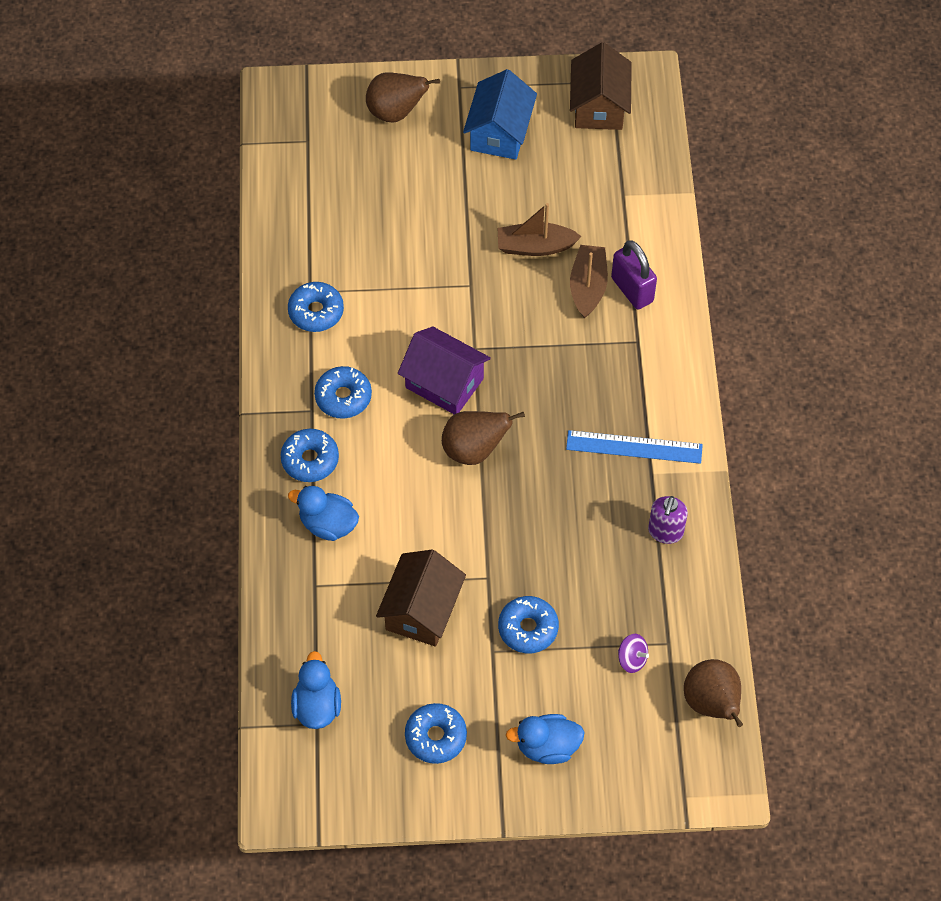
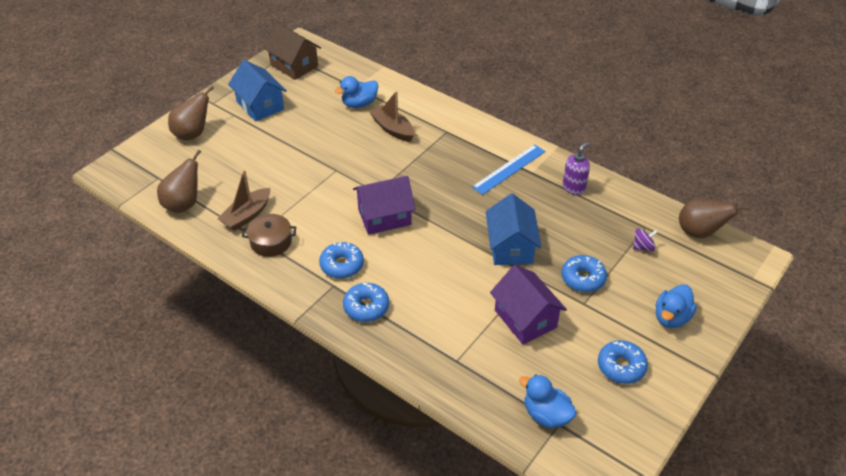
camera: 50 degrees left, 15 degrees down
(316, 312) = (271, 242): blue donut -> brown pot
(328, 524) = (420, 326): blue duck -> blue duck (359, 104)
(422, 610) = (525, 319): brown house -> purple house
(474, 450) = (441, 230): brown pear -> brown pear (184, 204)
(511, 531) = (511, 247): none -> blue house
(535, 246) = (344, 133): brown boat -> brown boat (247, 215)
(632, 290) = (414, 115): purple padlock -> none
(665, 532) = (574, 188): purple soap dispenser -> purple soap dispenser turned 105 degrees counterclockwise

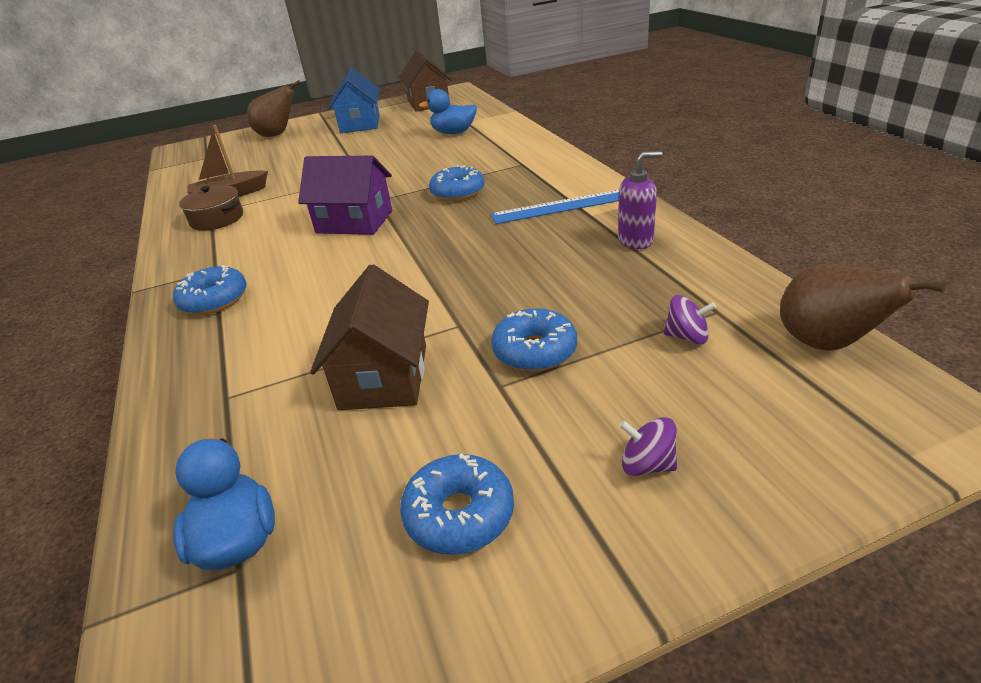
camera: 35 degrees right, 10 degrees down
(184, 204) = (194, 178): brown pear -> none
(342, 265) = (250, 254): blue donut -> blue donut (458, 192)
(392, 129) = (463, 154): brown boat -> none
(511, 247) = (468, 284): blue house -> none
(525, 319) = (384, 376): purple house -> brown house
(671, 317) = (647, 465): blue duck -> purple spinning top

